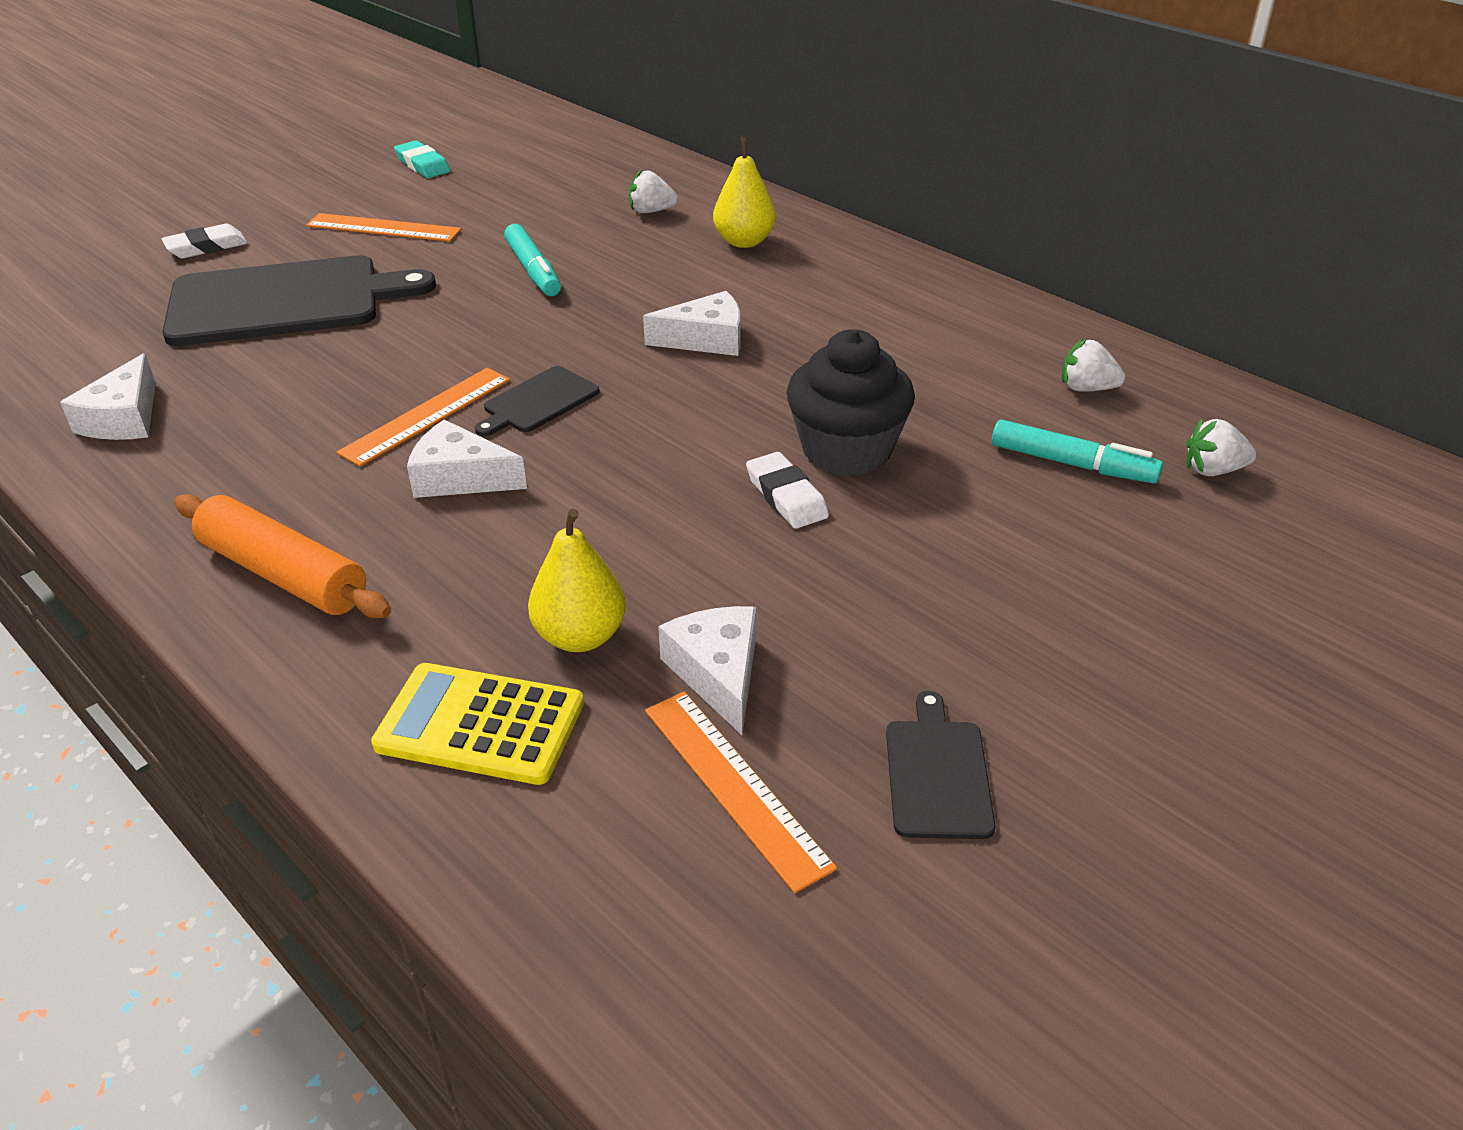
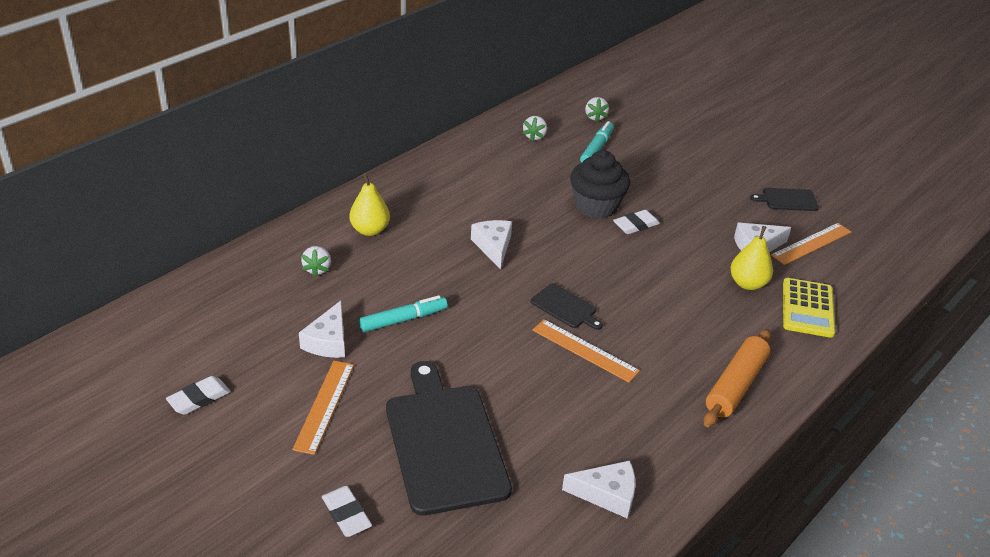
camera: 95 degrees left, 0 degrees up
(422, 165) = (199, 398): turquoise eraser -> white eraser
(460, 477) = (642, 331): white cheese -> white cheese (328, 341)

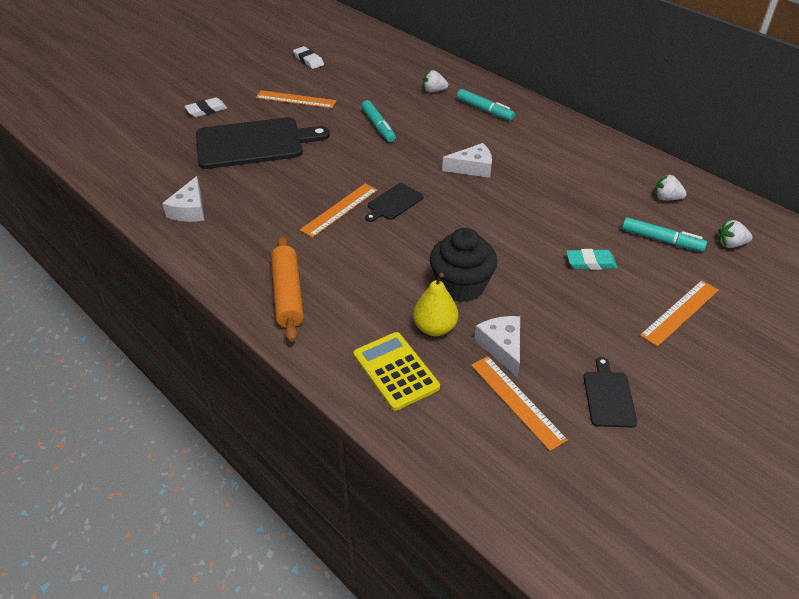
camera: 95 degrees right, 5 degrees up
(328, 341) = (356, 98): white cheese -> none
(370, 230) = (484, 110): yellow pear -> turquoise marker
(596, 206) = (550, 231): black cupcake -> black cupcake (461, 286)
(636, 189) = (590, 262): none -> turquoise eraser
(636, 225) = (523, 256): white eraser -> none
(685, 154) = (680, 312): none -> orange ruler
(735, 385) = (288, 294): orange rolling pin -> orange rolling pin turned 45 degrees clockwise
(807, 308) = (395, 371): yellow calculator -> yellow calculator turned 45 degrees clockwise

